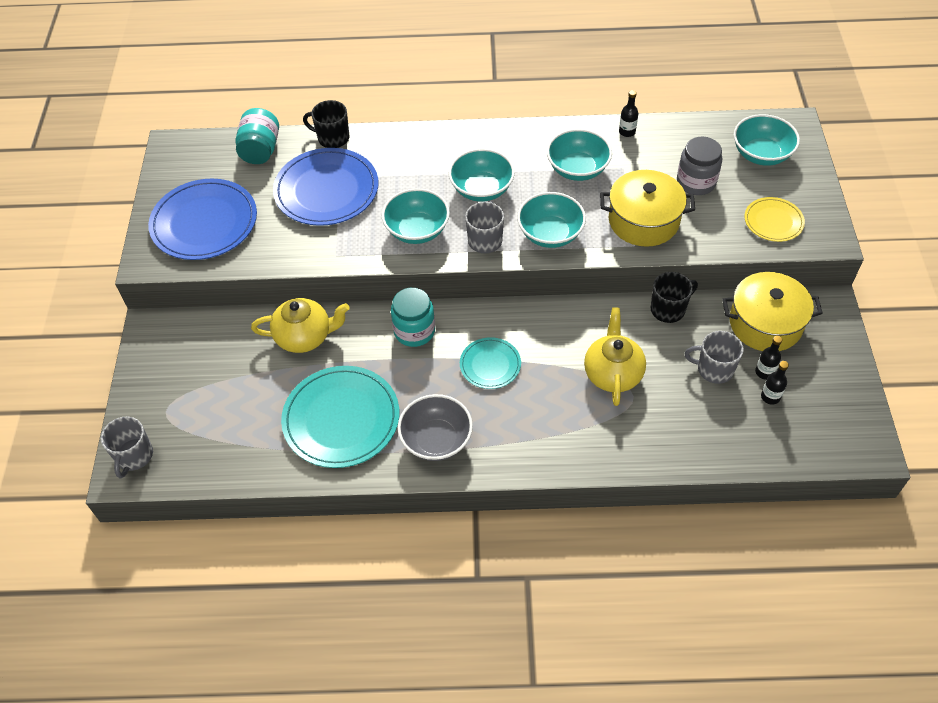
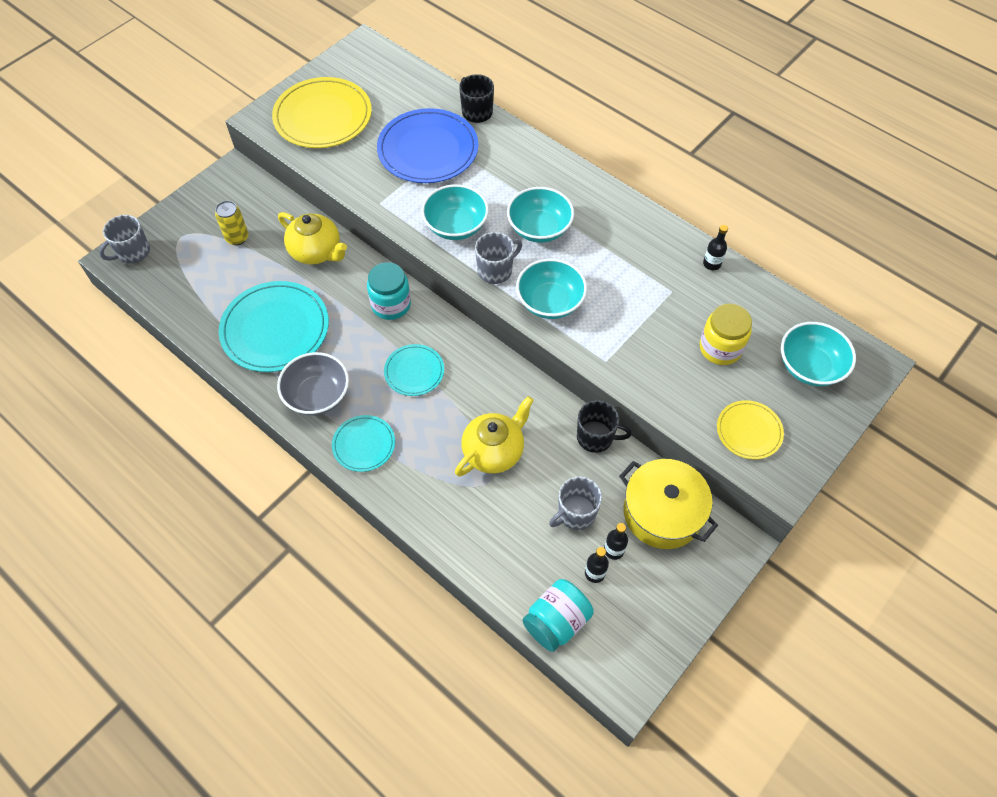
camera: 40 degrees right, 5 degrees up
(204, 223) = (323, 116): blue plate -> yellow plate
(220, 375) = (237, 238): none -> yellow can
(260, 150) = (417, 87): turquoise jar -> turquoise jar (556, 622)
(515, 445) = (364, 444): none -> turquoise plate
(577, 169) = (633, 266): turquoise bowl -> none
(643, 221) = (637, 347): yellow pot -> none
(696, 182) = (720, 348): grey jar -> yellow jar
(714, 369) = (576, 513): grey mug -> grey mug turned 90 degrees counterclockwise

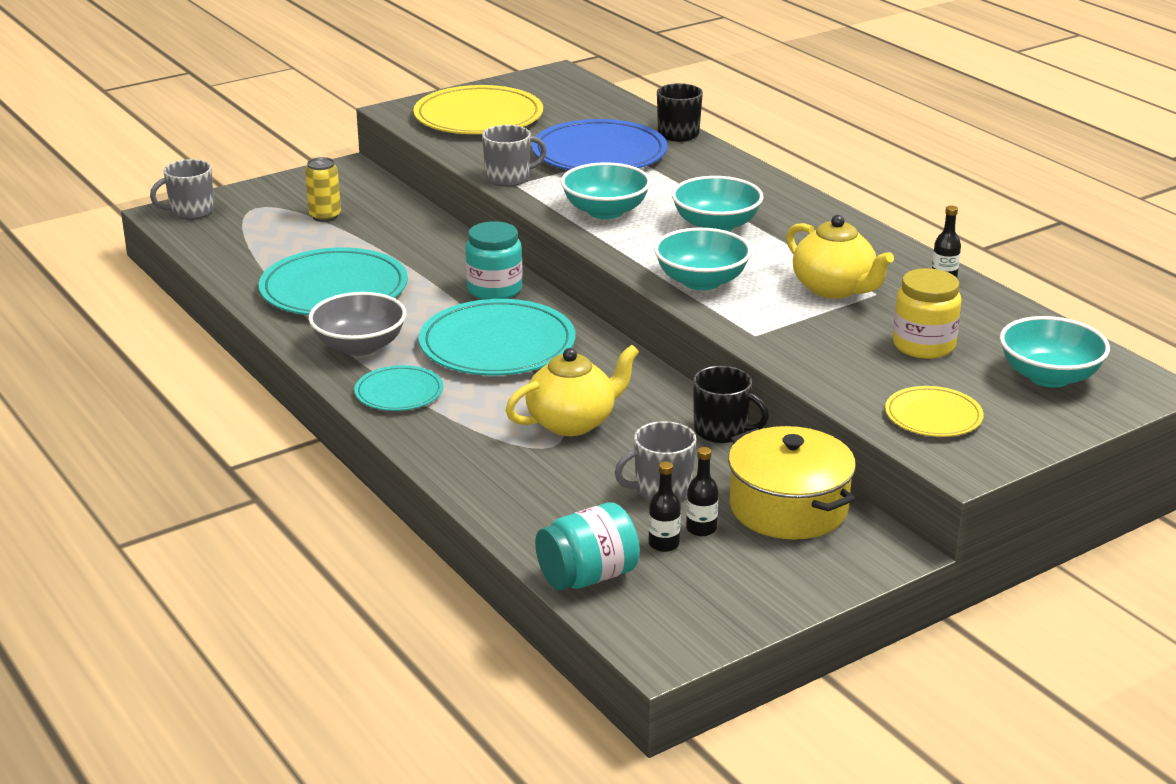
camera: 15 degrees right, 30 degrees down
(316, 252) = (419, 238): yellow teapot -> yellow teapot (834, 289)
(414, 371) = (497, 345): turquoise plate -> turquoise plate, size x1.85
(495, 270) = (640, 249): grey mug -> grey mug (509, 178)

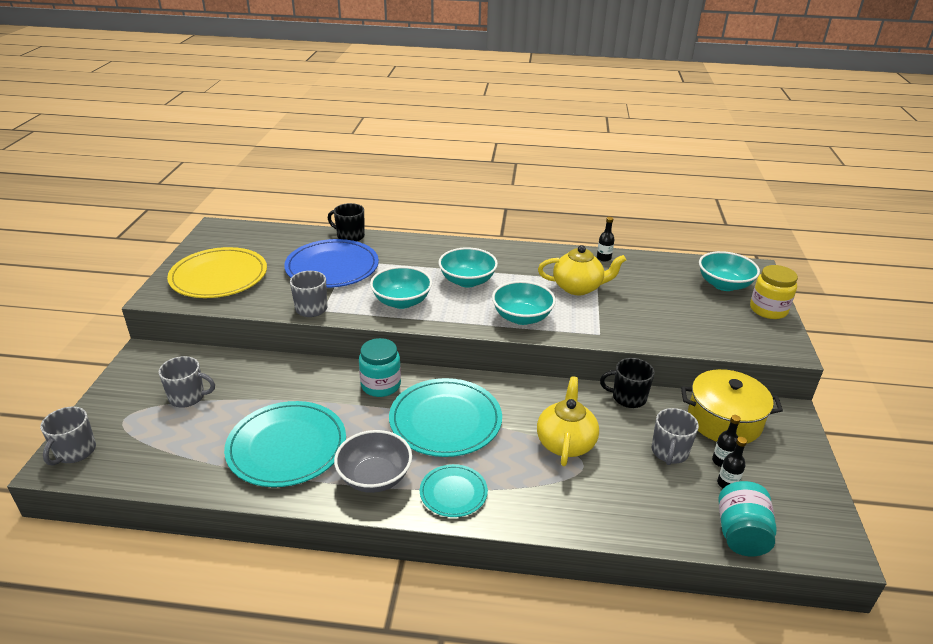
camera: 50 degrees left, 5 degrees up
(325, 216) = (188, 397): yellow can -> grey mug
(722, 431) = (628, 397): black mug -> black mug turned 150 degrees counterclockwise
(923, 345) = (662, 297): yellow jar -> yellow jar (768, 310)
(933, 416) = (734, 331): yellow plate -> none

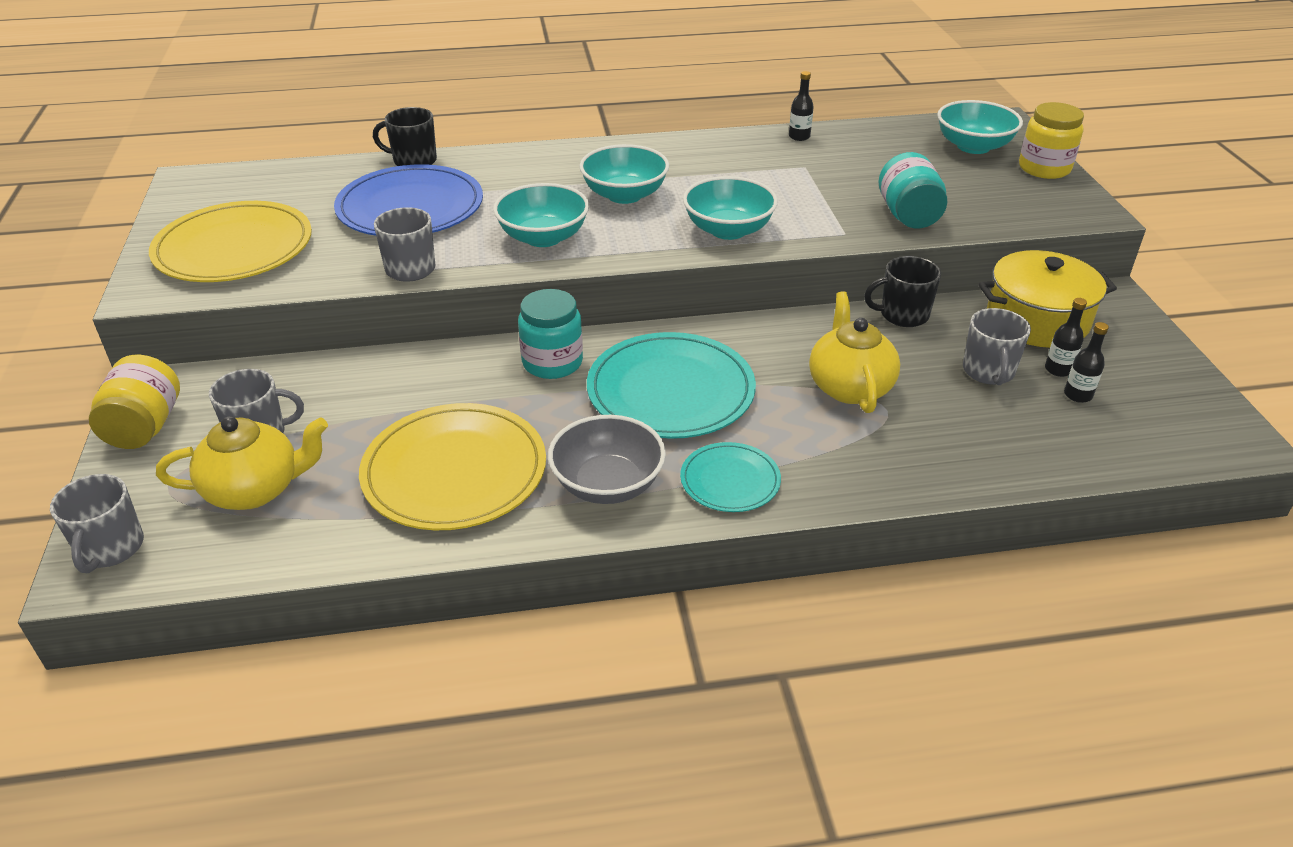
camera: 15 degrees left, 5 degrees up
(129, 378) = (145, 427): none -> yellow jar
(287, 447) = (454, 471): turquoise plate -> yellow plate
(578, 287) = (785, 179): yellow teapot -> yellow teapot (255, 489)
(741, 534) = (1122, 450): turquoise jar -> turquoise jar (908, 215)

